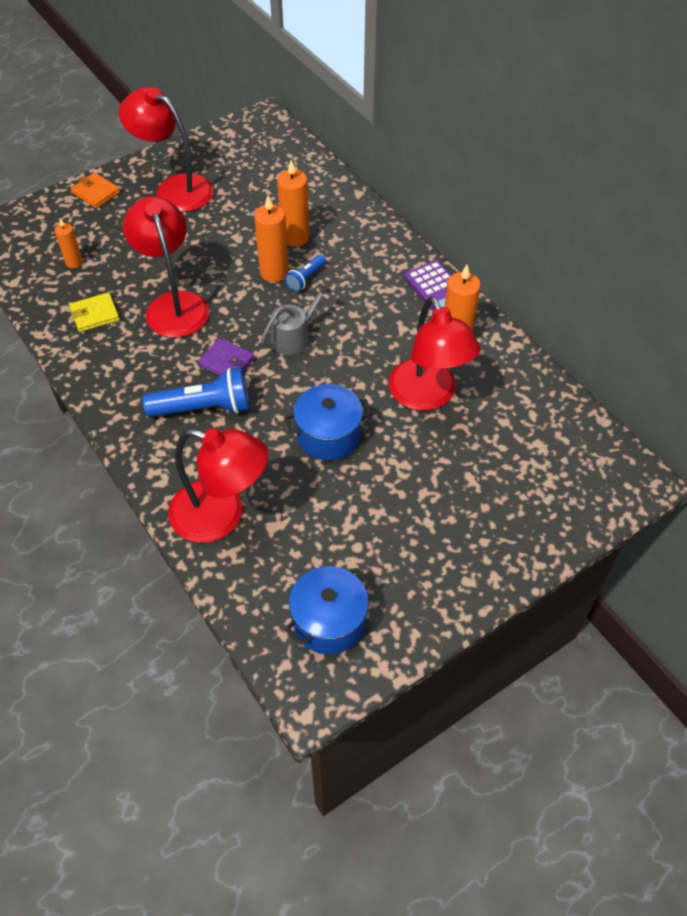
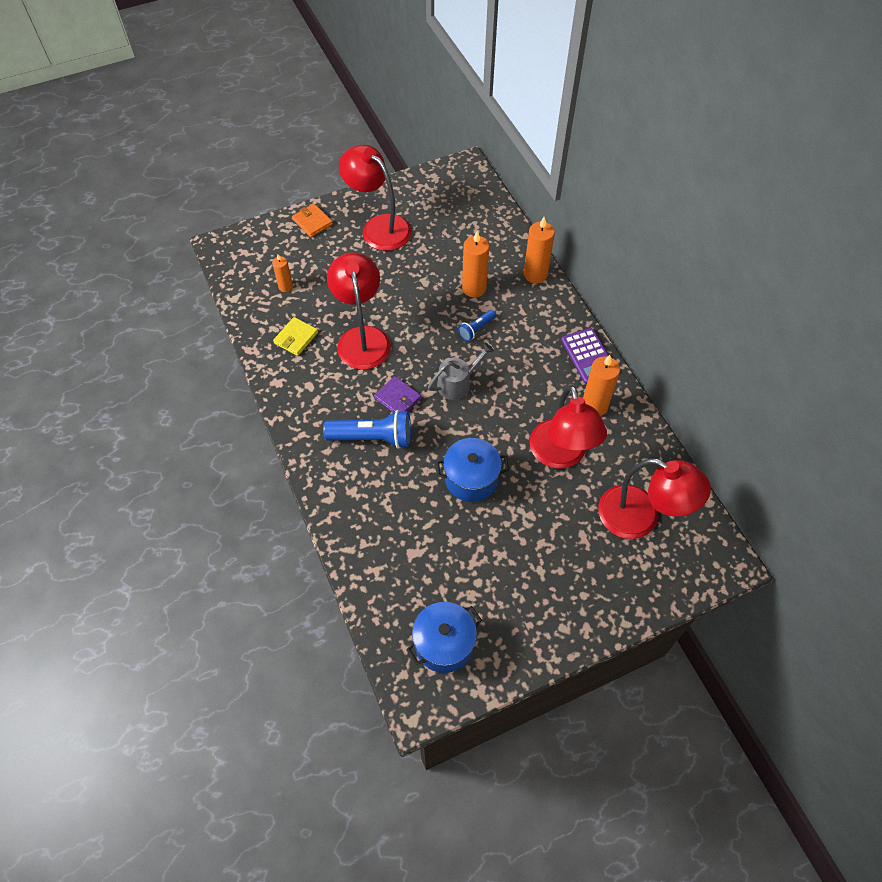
camera: 10 degrees right, 5 degrees up
(95, 314) = (296, 338): yellow wallet -> yellow wallet turned 45 degrees counterclockwise
(221, 516) = (372, 537): red lamp -> red lamp (641, 518)
(274, 272) = (450, 319): orange candle -> orange candle (535, 274)

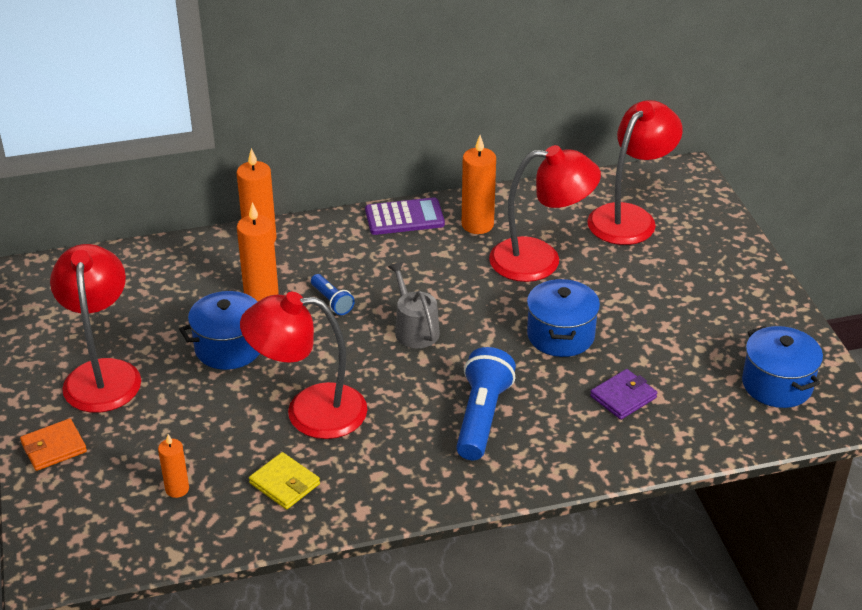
camera: 80 degrees left, 20 degrees down
(379, 227) = (103, 374): red lamp -> red lamp turned 120 degrees clockwise
(398, 398) = (424, 386): purple wallet -> purple wallet (623, 397)
(415, 283) = (229, 348): none -> blue pot

